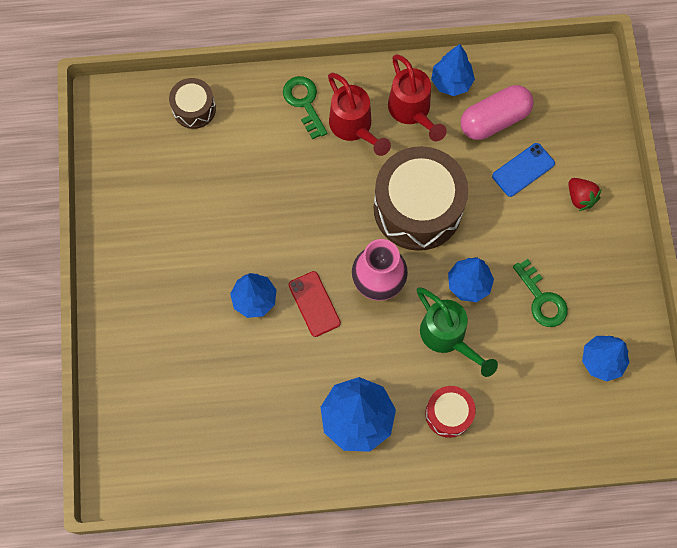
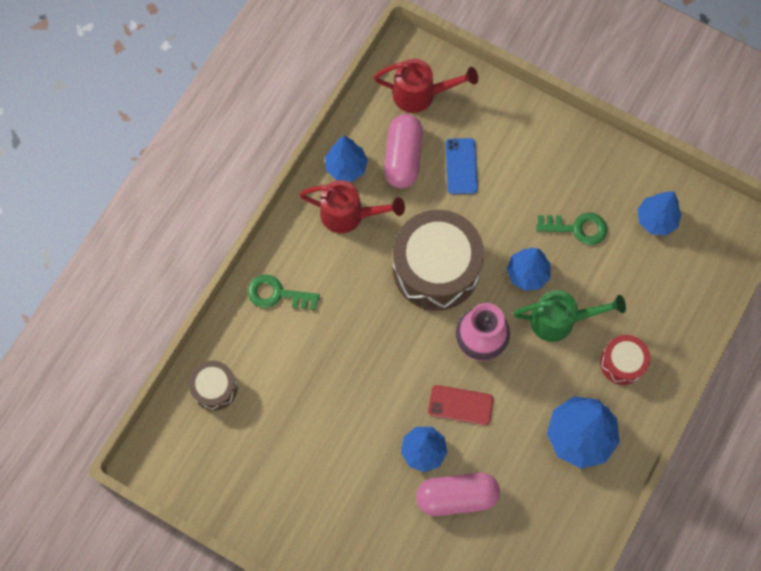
camera: 55 degrees left, 0 degrees up
(234, 351) = (457, 496): none -> pink capsule
(354, 128) = (329, 269): red watering can -> red watering can (421, 94)
(580, 198) = (515, 141): red strawberry -> none

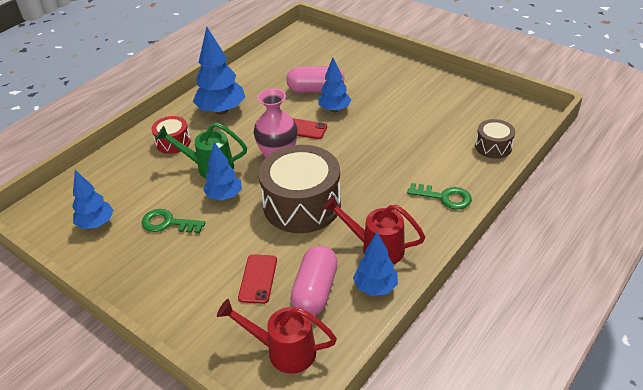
camera: 170 degrees left, 30 degrees down
(461, 166) = (258, 279): blue phone -> red phone

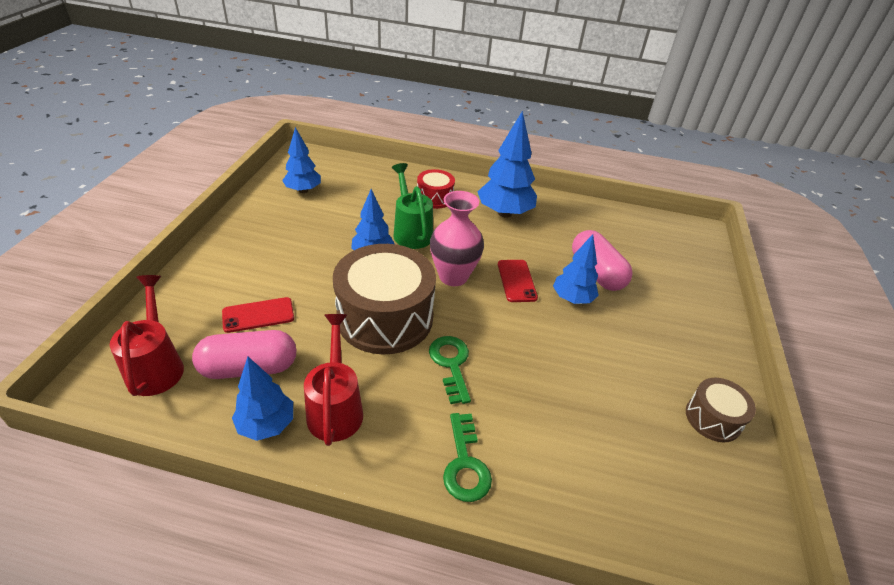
camera: 60 degrees right, 0 degrees up
(168, 223) = (319, 230): green key -> green key (451, 364)
(493, 147) = (620, 508): brown drum -> brown drum (713, 418)

